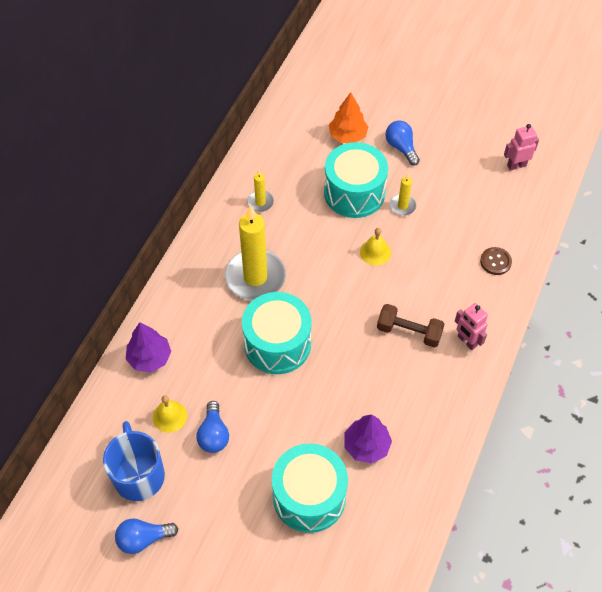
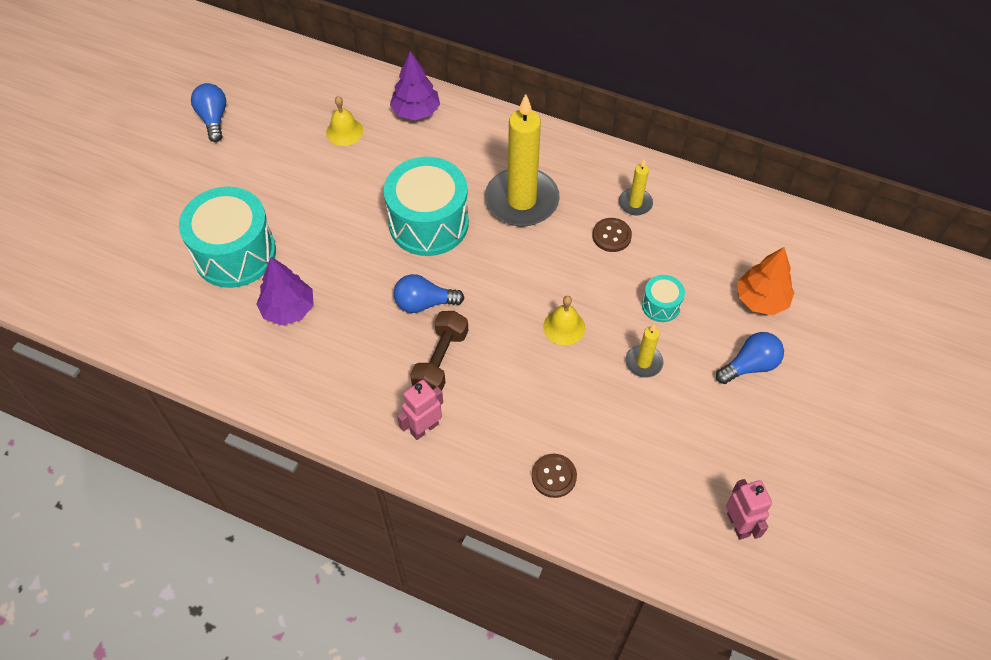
camera: 90 degrees right, 0 degrees up
(138, 475) = (281, 111): blue mug -> none
(213, 434) = (319, 169): blue light bulb -> blue light bulb (424, 303)
(291, 219) = (611, 236): none -> brown button
(354, 193) = (661, 305): turquoise drum -> turquoise drum, size x0.46

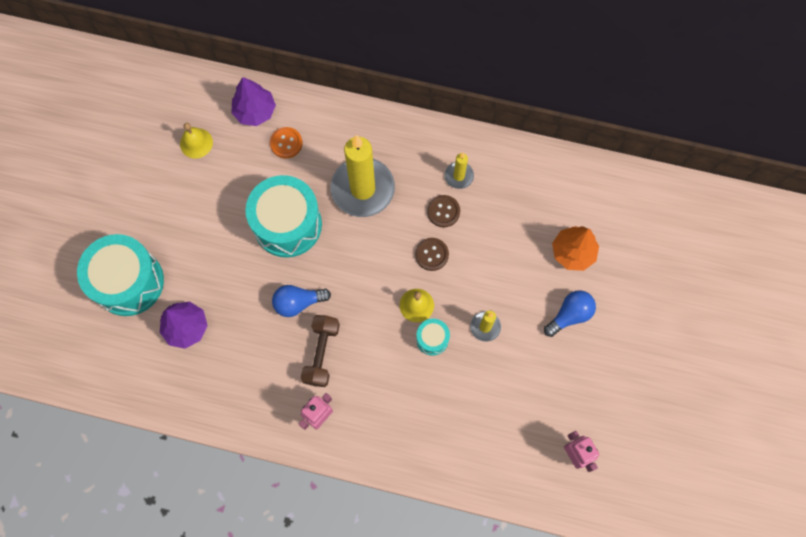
camera: 10 degrees left, 15 degrees up
(213, 119) = (76, 148): blue light bulb -> none
(444, 145) = (286, 143): none -> orange button
(554, 476) = (428, 439): brown button -> brown button (431, 254)
(661, 305) = (492, 271): turquoise drum -> turquoise drum (432, 339)

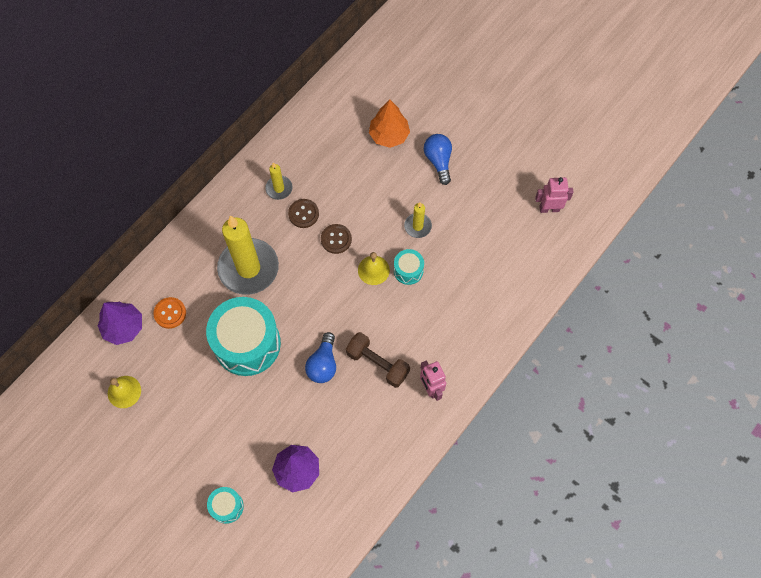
camera: 65 degrees left, 5 degrees down
(129, 282) = (227, 506): turquoise drum -> turquoise drum, size x0.46

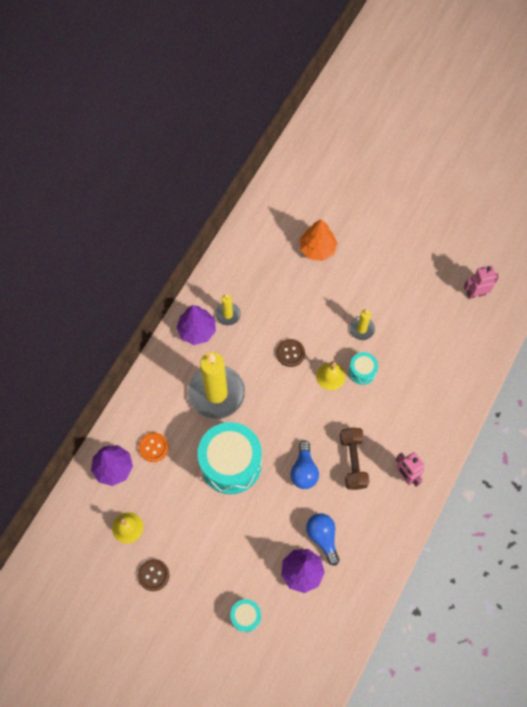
camera: 10 degrees left, 0 degrees up
(243, 200) = (197, 330): none -> purple tree
(303, 214) = (255, 334): brown button -> brown button (153, 575)
(377, 363) = (353, 461): brown dumbbell -> brown dumbbell turned 60 degrees clockwise
(438, 161) = (367, 266): blue light bulb -> blue light bulb (323, 537)

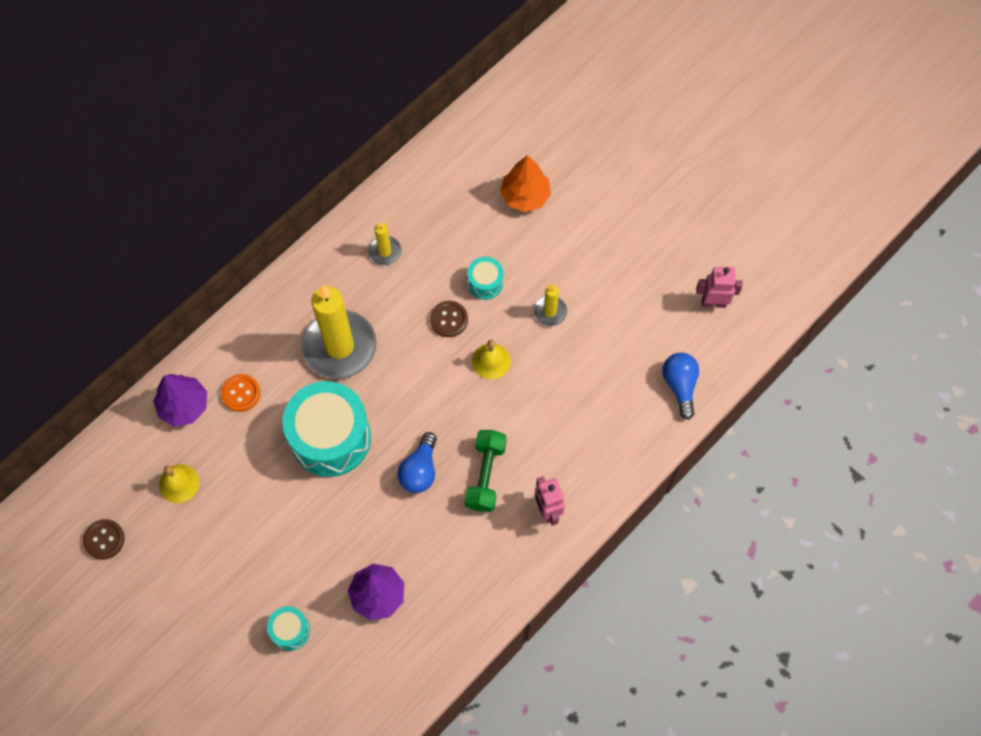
camera: 15 degrees right, 0 degrees up
(153, 575) = (193, 549): brown button -> brown button (104, 539)
(197, 330) = (340, 262): purple tree -> none
(323, 537) = (417, 559): blue light bulb -> blue light bulb (680, 385)
(353, 461) = (485, 475): brown dumbbell -> green dumbbell
(362, 371) = (533, 365): turquoise drum -> turquoise drum (485, 283)

